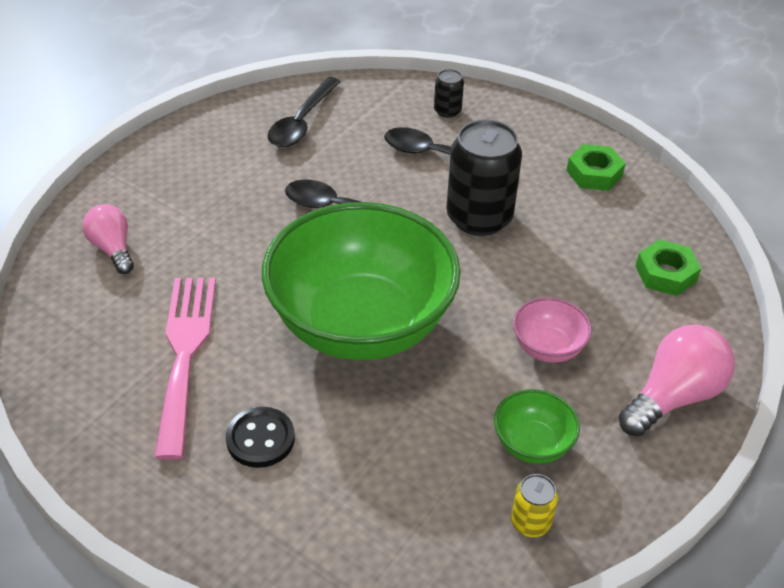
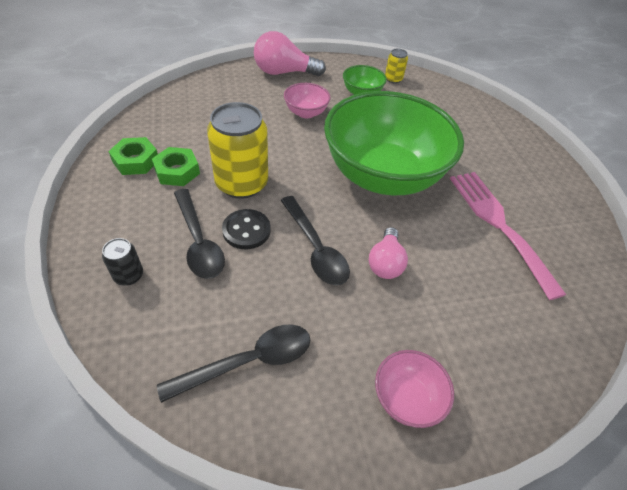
camera: 140 degrees left, 5 degrees up
(113, 249) = (513, 337): pink light bulb -> pink light bulb (385, 263)
(175, 165) = (407, 398): none -> pink bowl
(185, 353) = (498, 224): pink fork -> pink fork turned 120 degrees clockwise
(260, 439) = (482, 162): black button -> black button (246, 230)
(479, 218) = (241, 183): black can -> yellow can
(665, 274) = (204, 101): green nut -> green nut (177, 171)

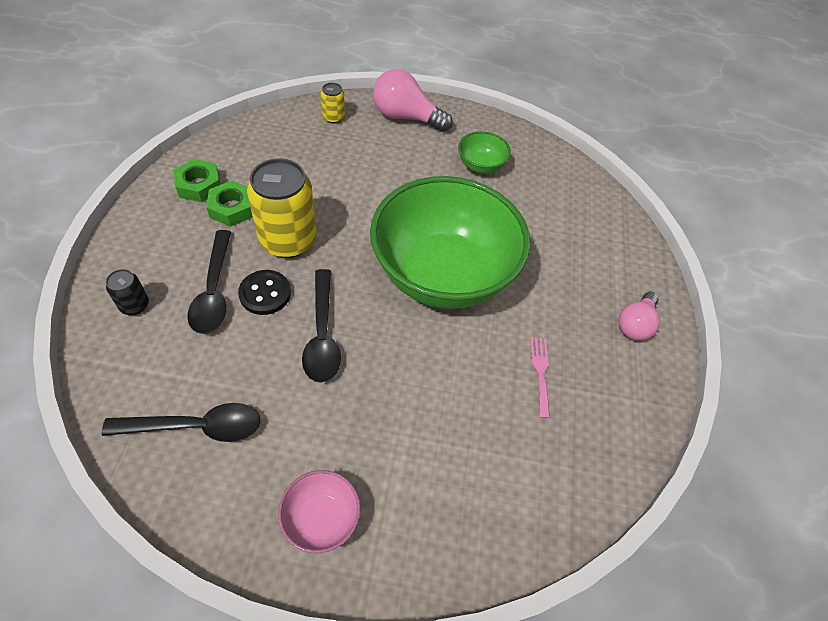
camera: 20 degrees right, 5 degrees up
(306, 112) = (402, 174): pink bowl -> none
(385, 263) = (385, 374): pink light bulb -> pink light bulb (635, 324)
(393, 79) = (530, 156): yellow can -> yellow can (333, 117)
(498, 224) = (540, 372): pink fork -> pink fork, size x0.46

